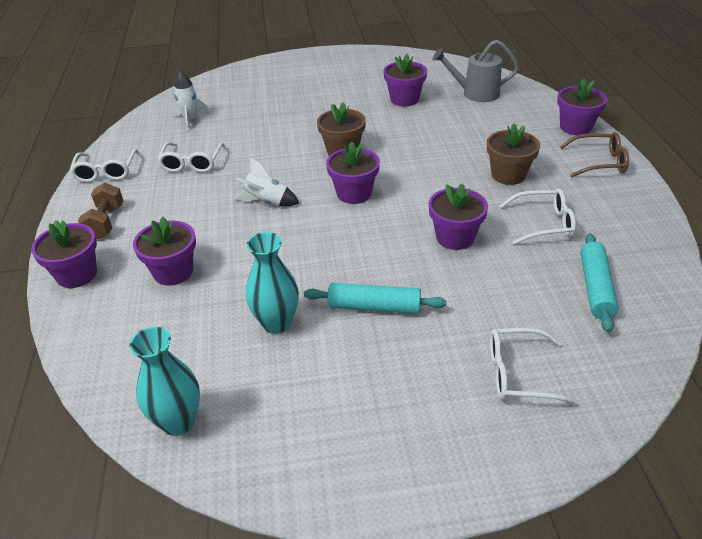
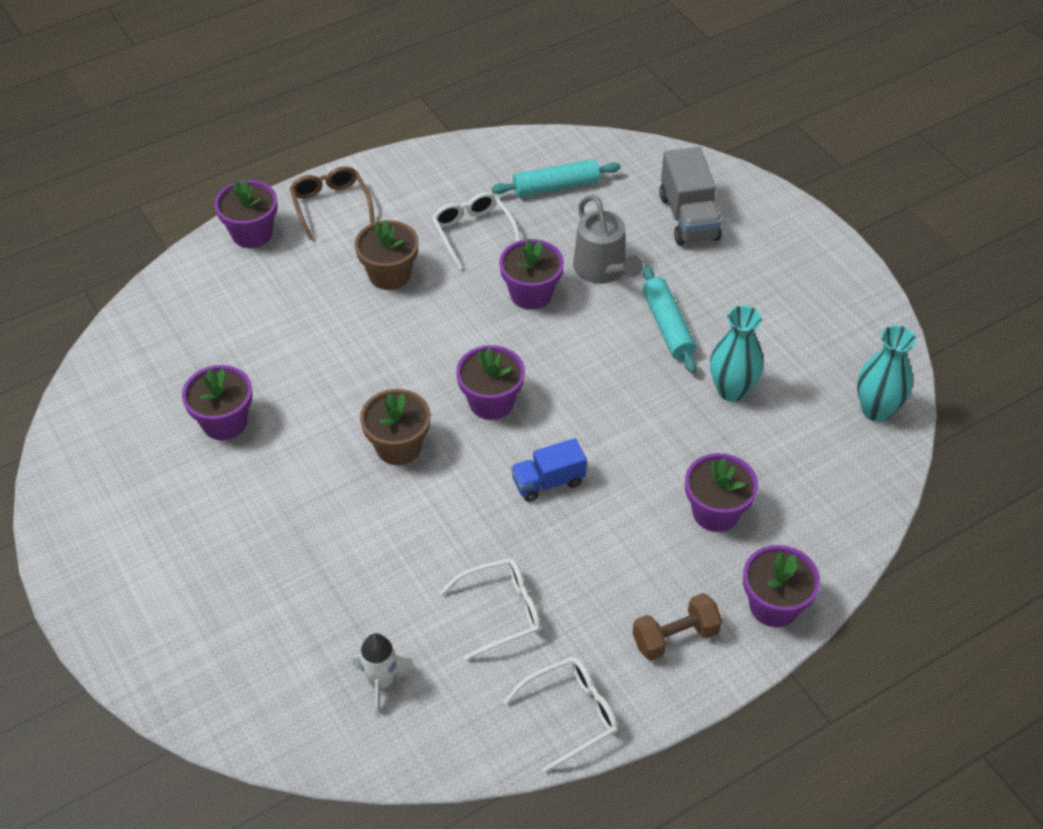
camera: 115 degrees left, 10 degrees up
(267, 202) = (548, 482): white rocket -> blue truck
(475, 94) = (183, 346): grey watering can -> grey watering can (603, 271)
(519, 374) = (688, 217): white glasses -> grey truck

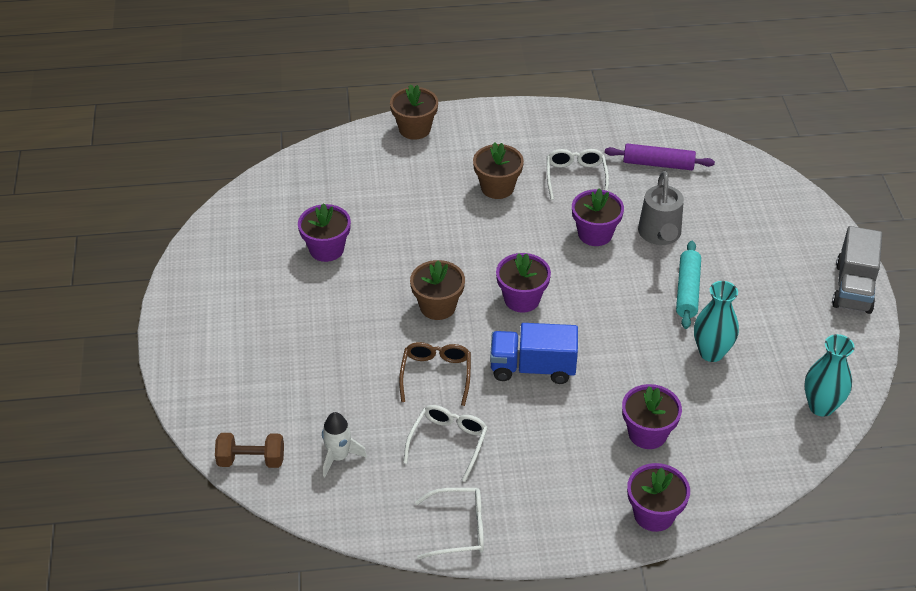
camera: 25 degrees right, 5 degrees down
(252, 233) = (414, 129): purple flower pot -> brown flower pot
(330, 205) = (481, 126): brown glasses -> brown glasses (436, 375)
(501, 611) = (448, 442): white glasses -> white glasses turned 75 degrees counterclockwise
(548, 482) = (532, 368): blue truck -> blue truck, size x1.51
(556, 186) = (658, 164): turquoise rolling pin -> purple rolling pin
(675, 637) = (565, 507): brown dumbbell -> brown dumbbell (251, 460)
(688, 217) = (751, 218): grey truck -> grey truck (853, 288)

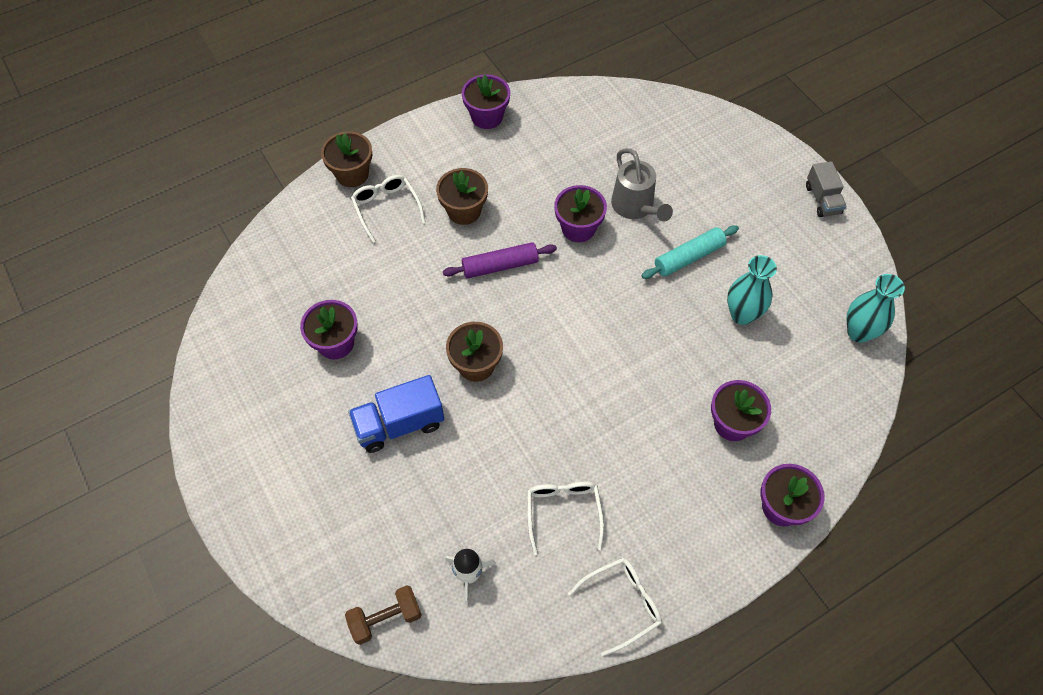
camera: 25 degrees left, 15 degrees up
(436, 375) = (513, 442): brown glasses -> none
(522, 299) = (549, 325): purple flower pot -> purple flower pot (487, 117)
(532, 368) = (597, 396): blue truck -> blue truck (399, 424)
(576, 177) = (530, 173): white glasses -> white glasses (386, 208)
(658, 164) = (595, 132): purple rolling pin -> purple rolling pin (500, 266)
(687, 290) = (689, 257): turquoise rolling pin -> turquoise rolling pin turned 75 degrees clockwise
(853, 288) = (822, 199): grey truck -> grey truck, size x0.66

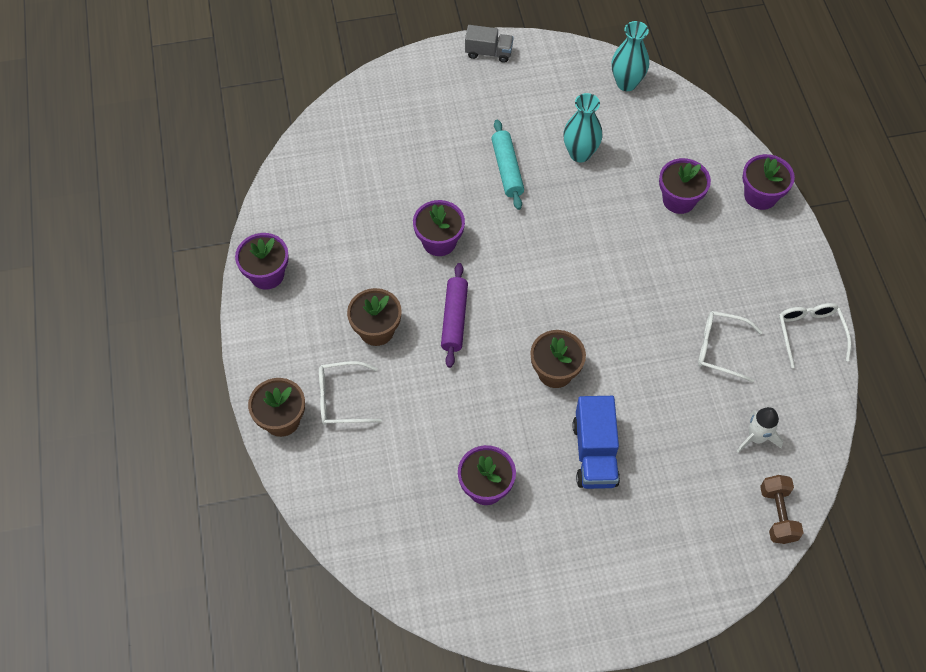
camera: 70 degrees left, 0 degrees up
(635, 207) = (436, 189): grey watering can -> none

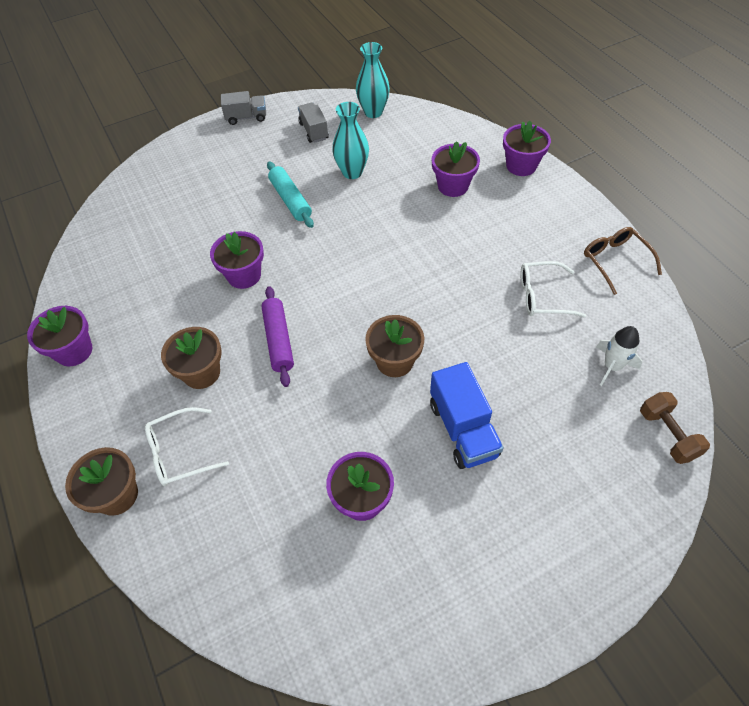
camera: 15 degrees left, 5 degrees down
(555, 90) = (314, 131): none -> grey truck
(810, 333) = (615, 261): white glasses -> brown glasses

